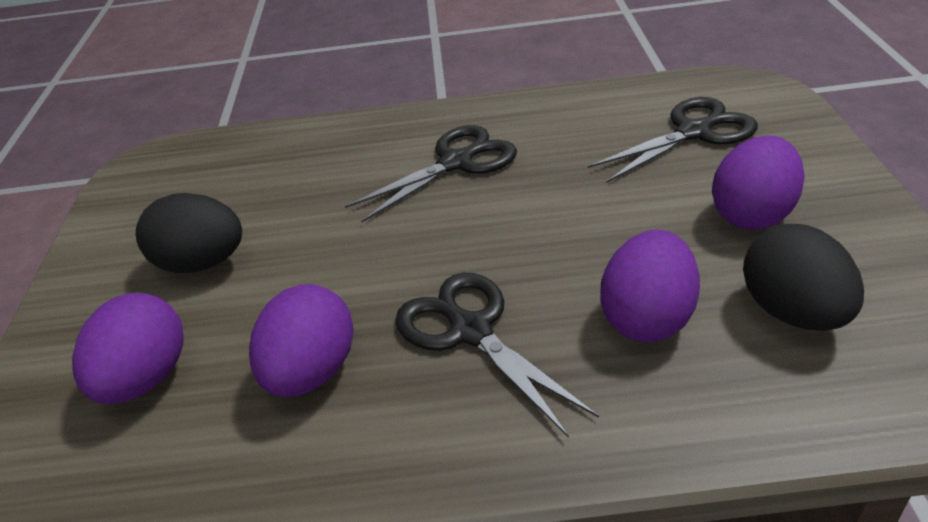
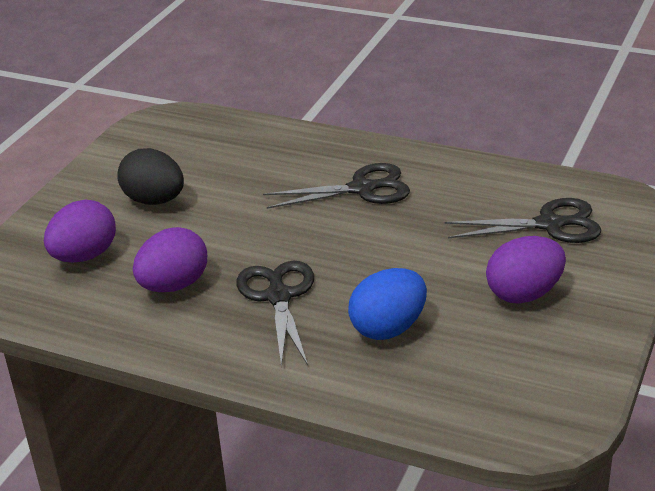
camera: 25 degrees right, 5 degrees down
(647, 318) = (388, 328): purple egg -> blue egg
(793, 312) = (480, 358): black egg -> none

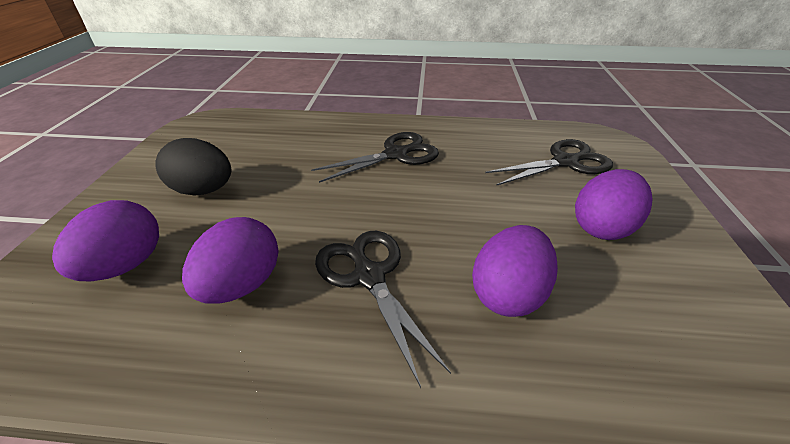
camera: 20 degrees left, 5 degrees up
(388, 328) = (508, 293): blue egg -> purple egg

